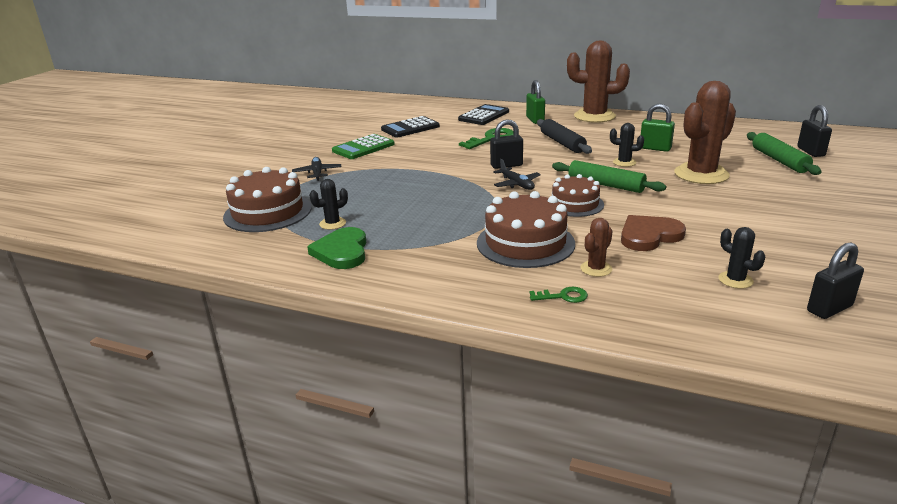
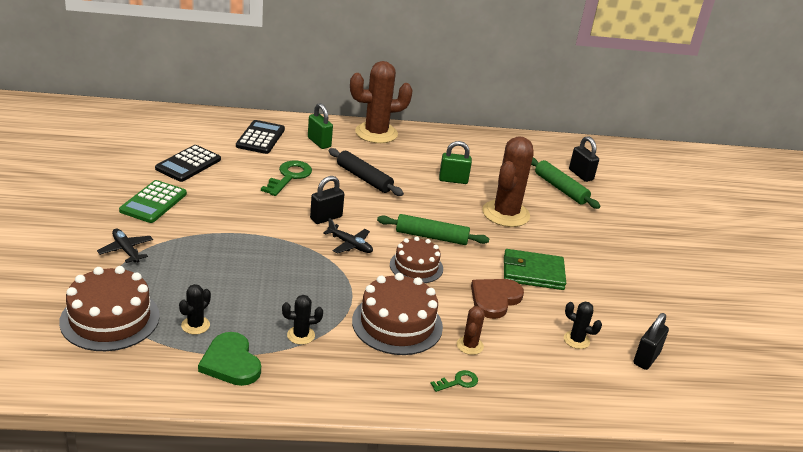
camera: 30 degrees left, 5 degrees up
(624, 162) = (434, 203): black cactus -> black cactus (301, 335)
(709, 220) = (533, 273): none -> green wallet

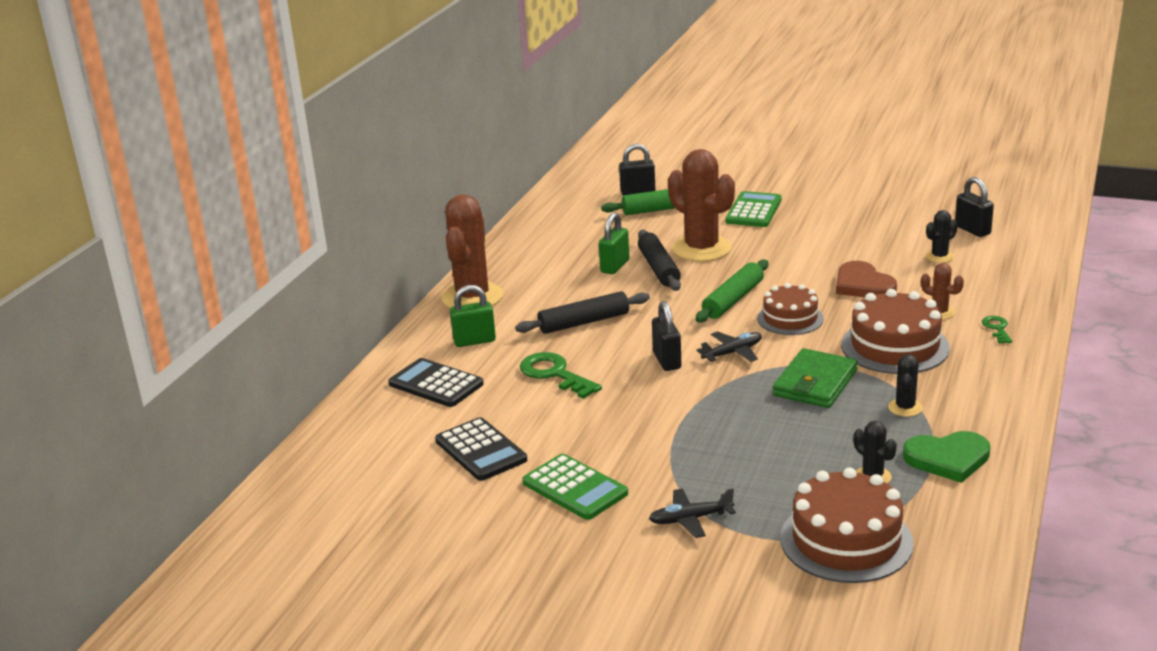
camera: 60 degrees left, 5 degrees down
(461, 199) = (659, 268): none -> black rolling pin
(533, 273) = (821, 256): green wallet -> green wallet (815, 383)
(591, 231) = (753, 211): none -> green calculator

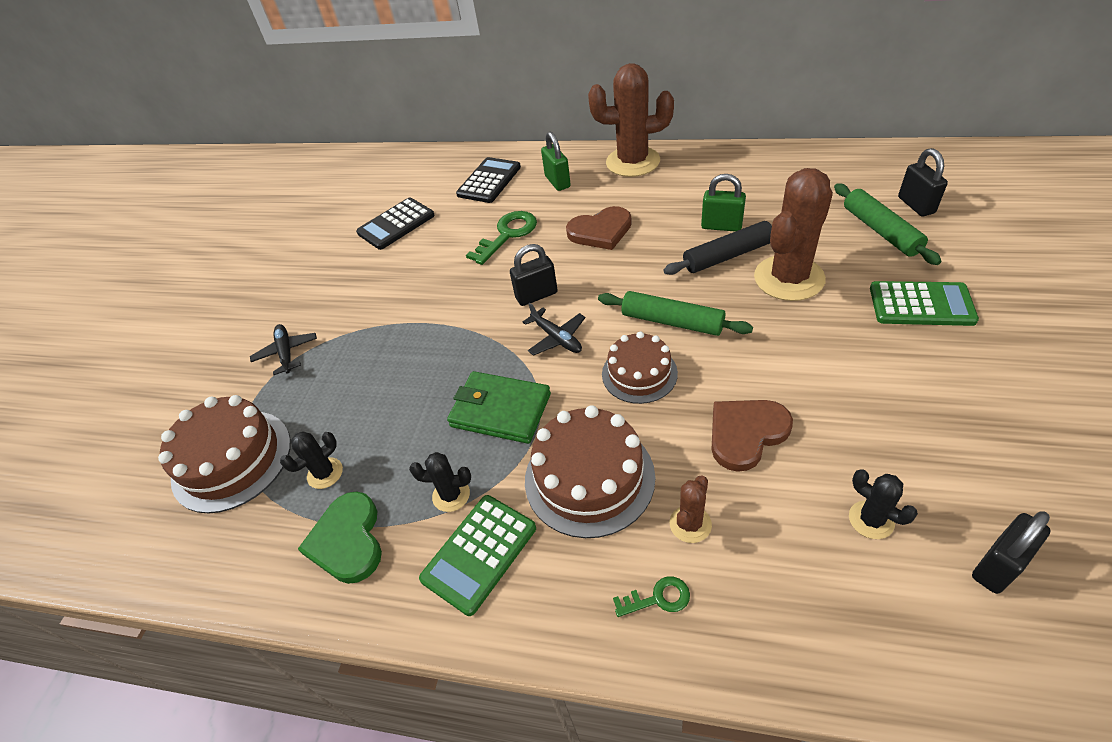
camera: 85 degrees right, 20 degrees up
(575, 488) = (340, 281): green calculator -> green calculator (479, 553)
(584, 322) = (600, 231): black rolling pin -> brown heart

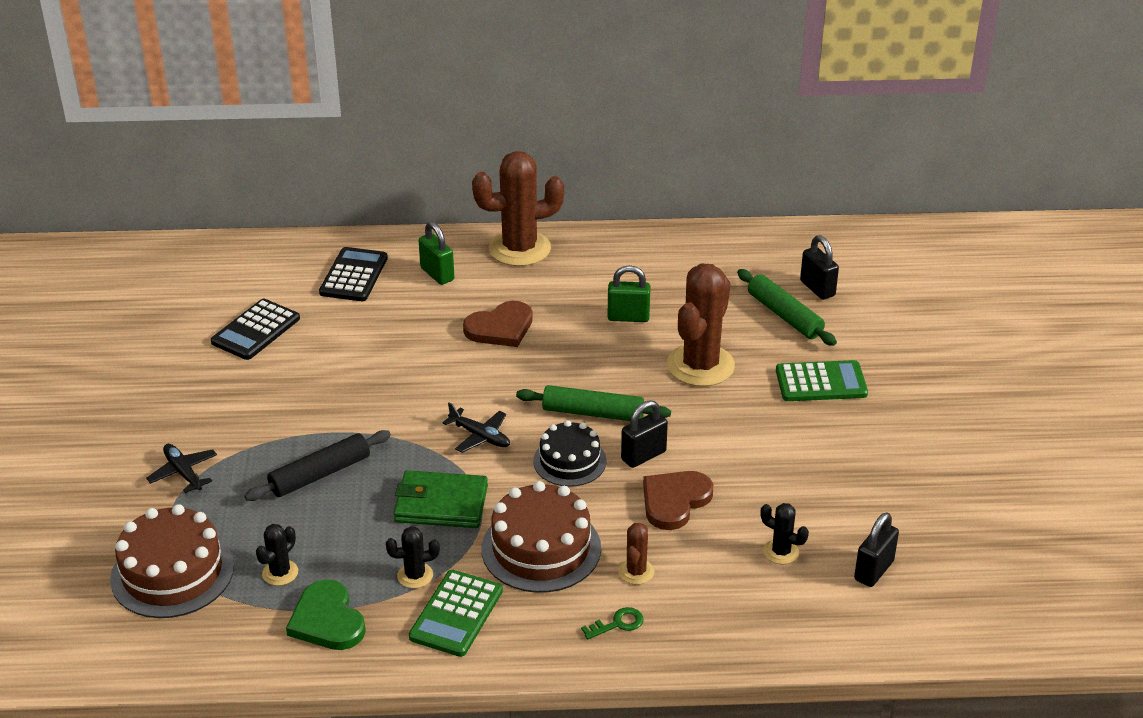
camera: 20 degrees left, 10 degrees down
(508, 234) = (396, 336): green key -> none
(536, 295) = (447, 397): black padlock -> black padlock (643, 455)
(639, 373) = (569, 461): brown cake -> black cake
(728, 256) = (639, 347): black rolling pin -> black rolling pin (320, 474)

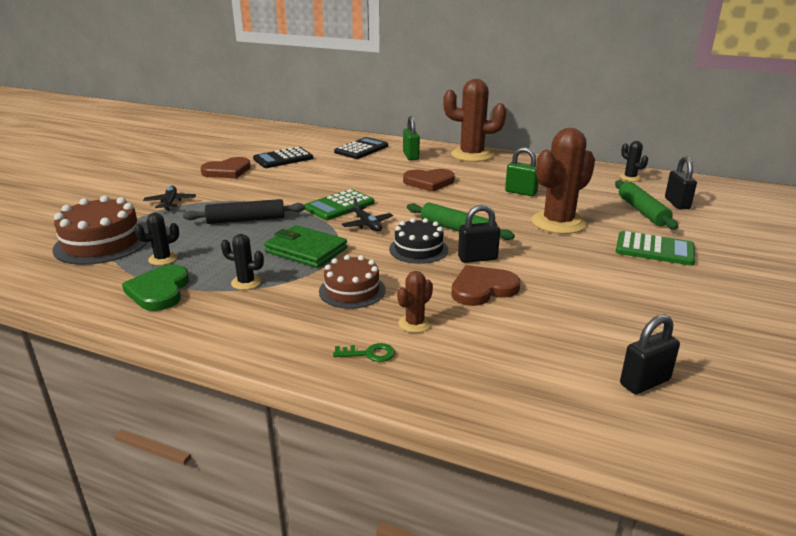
camera: 25 degrees right, 10 degrees down
(198, 382) = (227, 171): none -> brown heart
(456, 614) = (250, 312): green calculator -> green calculator (339, 206)
(541, 548) = (352, 290): brown cake -> brown cake, size x0.65
(781, 552) = (556, 344): black cactus -> black cactus (630, 178)

